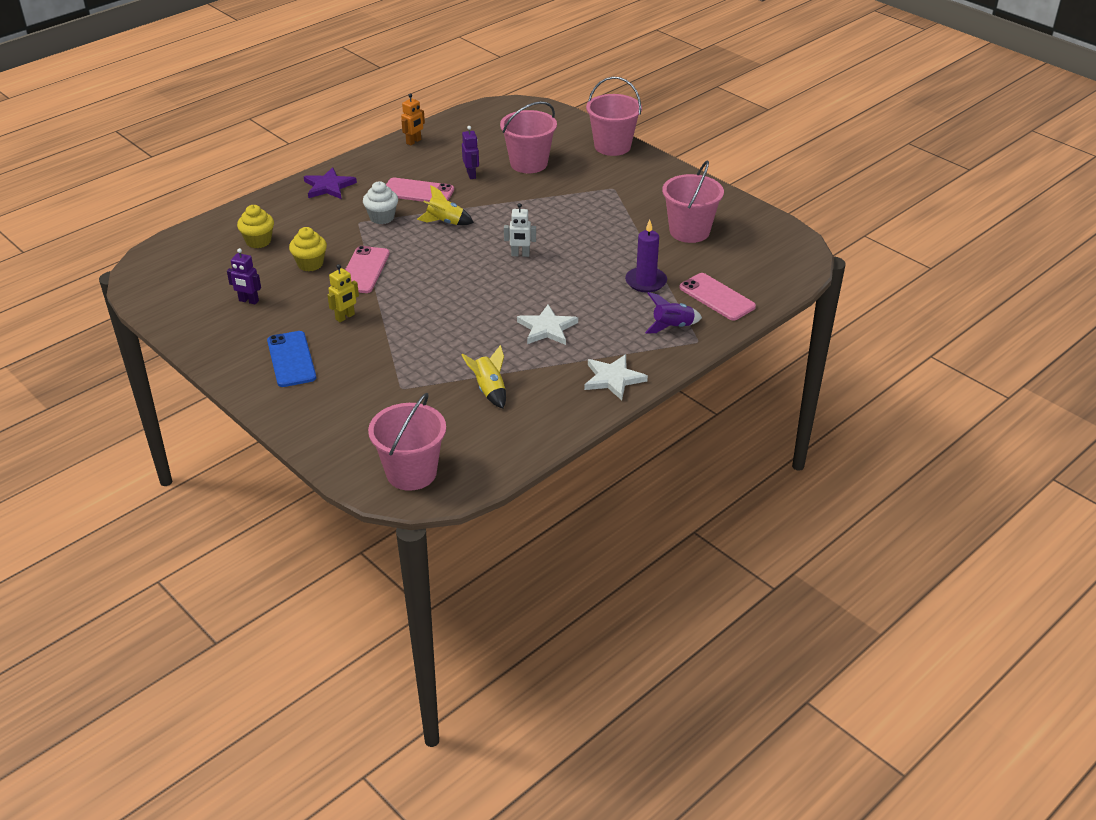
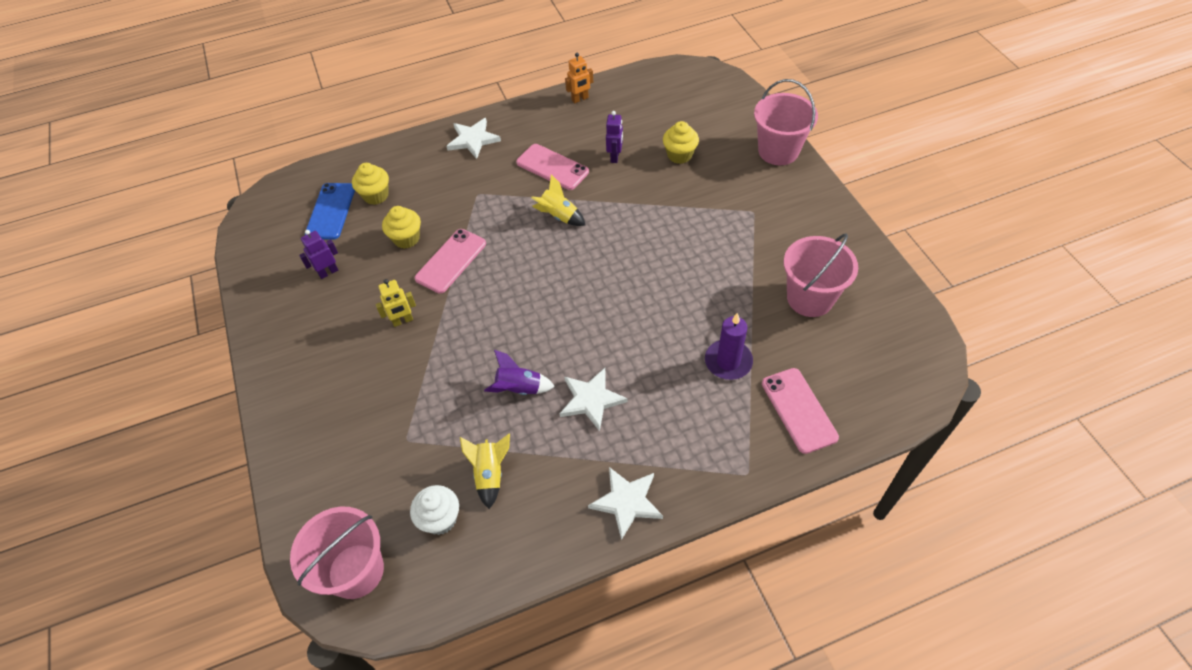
camera: 25 degrees right, 15 degrees up
(248, 301) = (328, 272): purple robot -> purple robot turned 105 degrees clockwise
(291, 359) = (326, 364): blue phone -> blue phone (331, 211)
(329, 186) = (473, 140): purple star -> white star
(382, 217) = (502, 194): white cupcake -> white cupcake (440, 519)
(520, 254) = (612, 282): white robot -> none
(529, 163) = (679, 155): pink bucket -> yellow cupcake
(672, 326) = (728, 441): purple rocket -> purple rocket (519, 388)

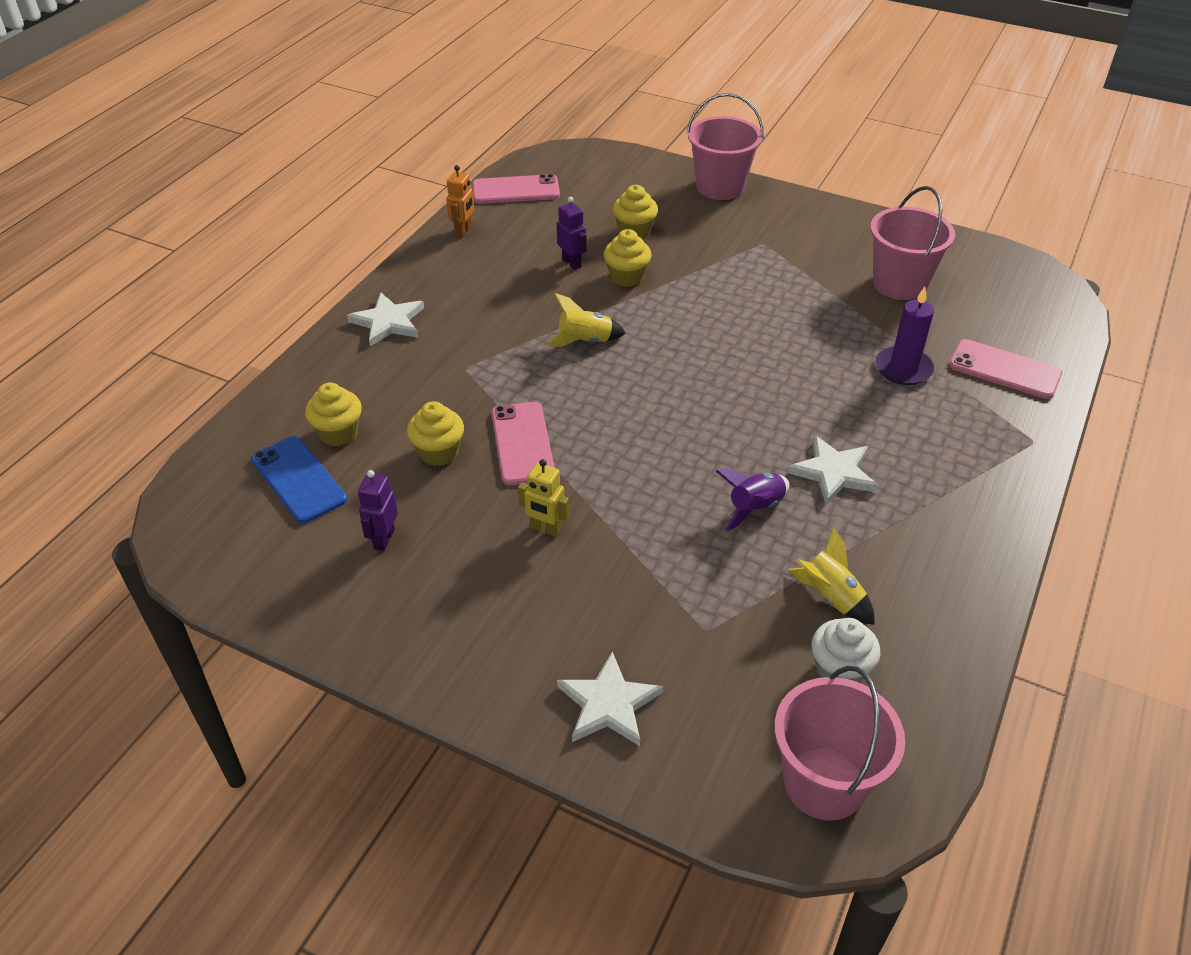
camera: 45 degrees left, 10 degrees down
(403, 321) = (545, 529): yellow robot -> yellow robot turned 90 degrees clockwise
(552, 167) = (517, 303): pink phone -> pink phone (515, 190)
(627, 502) = (976, 530): white star -> white star (608, 704)
(635, 186) = (626, 277): none -> yellow cupcake

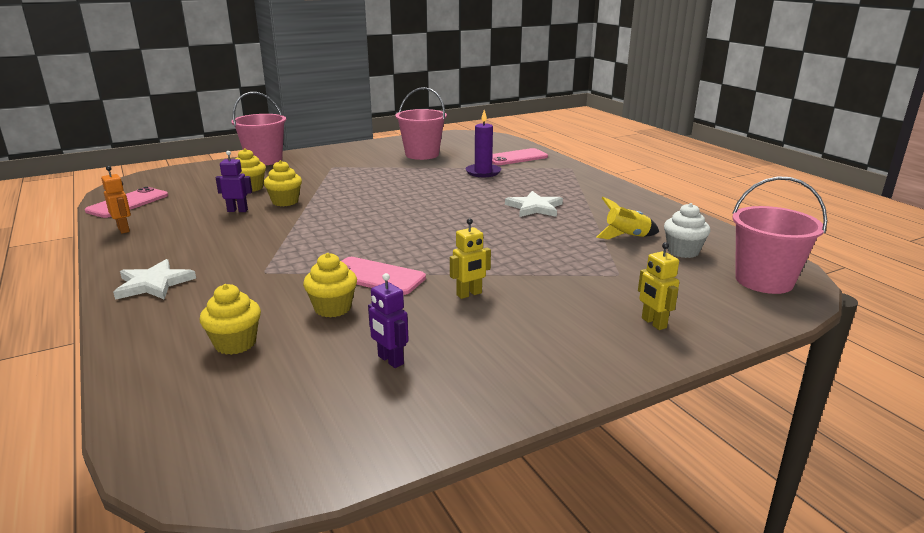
camera: 55 degrees left, 20 degrees down
(298, 479) = (256, 380): blue phone -> none
(585, 341) = (317, 229): yellow rocket -> none
(608, 704) = (653, 323): white star -> yellow robot
(754, 507) = (535, 232): purple rocket -> none

